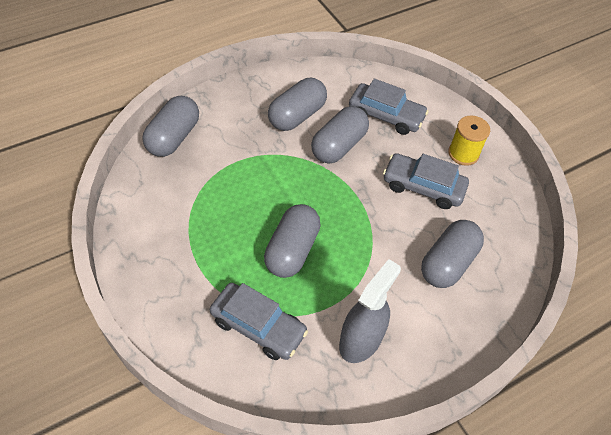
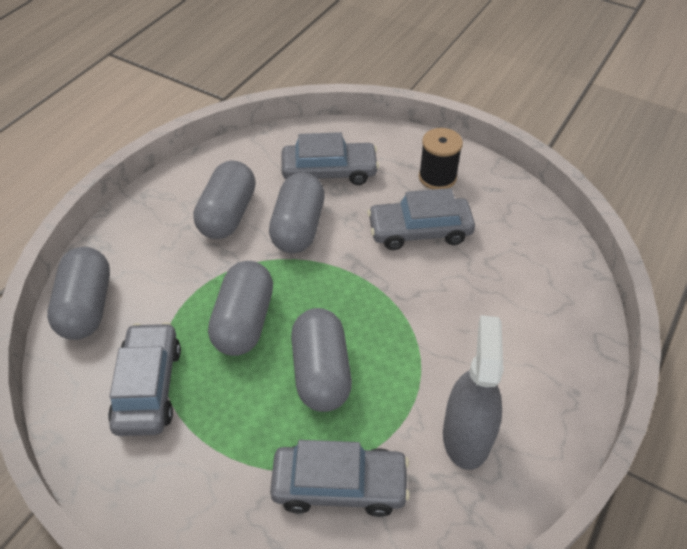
camera: 25 degrees left, 5 degrees down
(181, 206) = (148, 387): none -> grey car
(448, 263) = (500, 300): grey capsule -> grey capsule (244, 321)
(463, 153) = (437, 177): yellow spool -> black spool

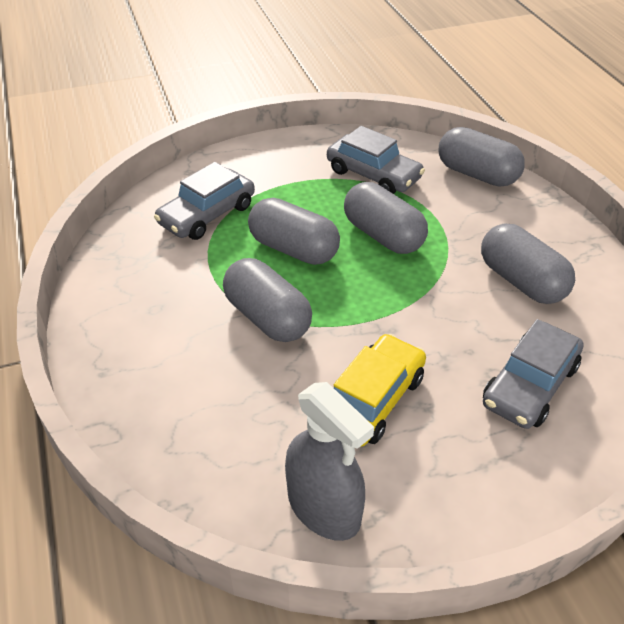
camera: 130 degrees right, 5 degrees down
(298, 227) = (461, 316): grey capsule -> grey capsule (267, 317)
(419, 231) = (373, 400): grey car -> yellow car
(437, 177) = (440, 477): black spool -> none
(466, 436) = (158, 287): grey spray bottle -> grey spray bottle (324, 508)

